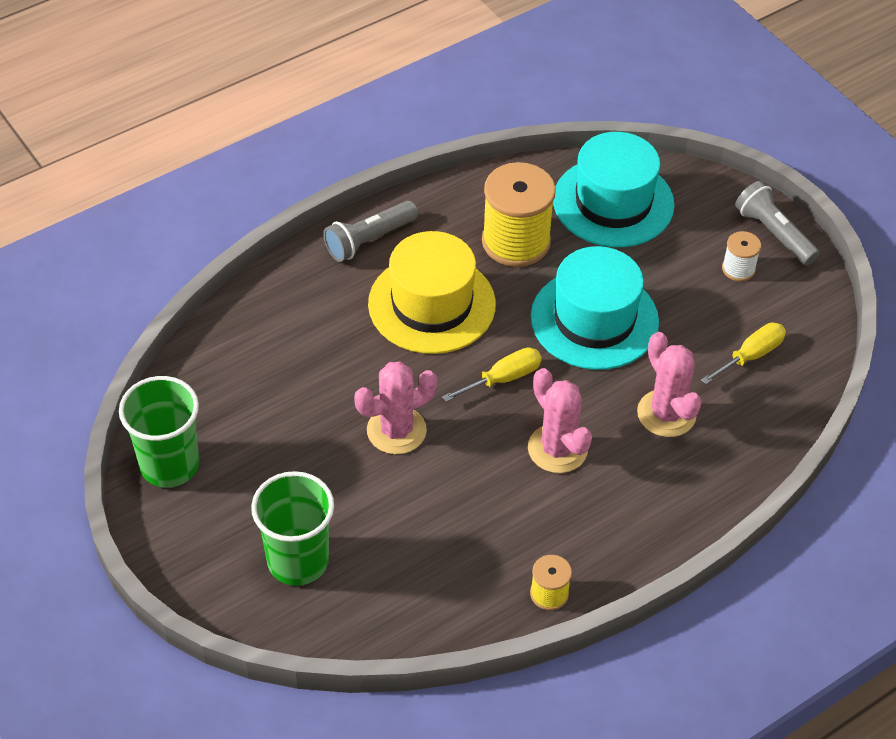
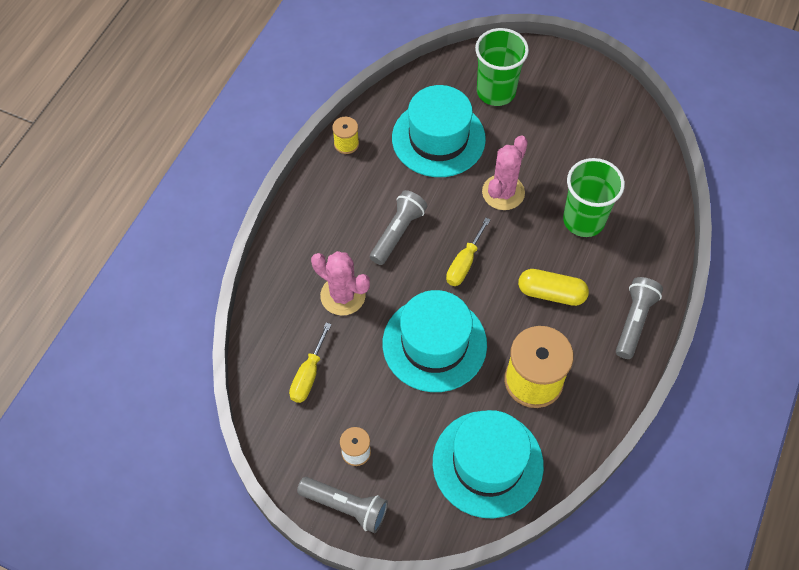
camera: 150 degrees right, 10 degrees up
(169, 465) = (611, 105): green cup -> green cup (583, 220)
(423, 537) = (438, 138): none -> turquoise hat
(432, 304) = (551, 293): yellow hat -> yellow capsule
(557, 449) = (397, 233): pink cactus -> grey flashlight

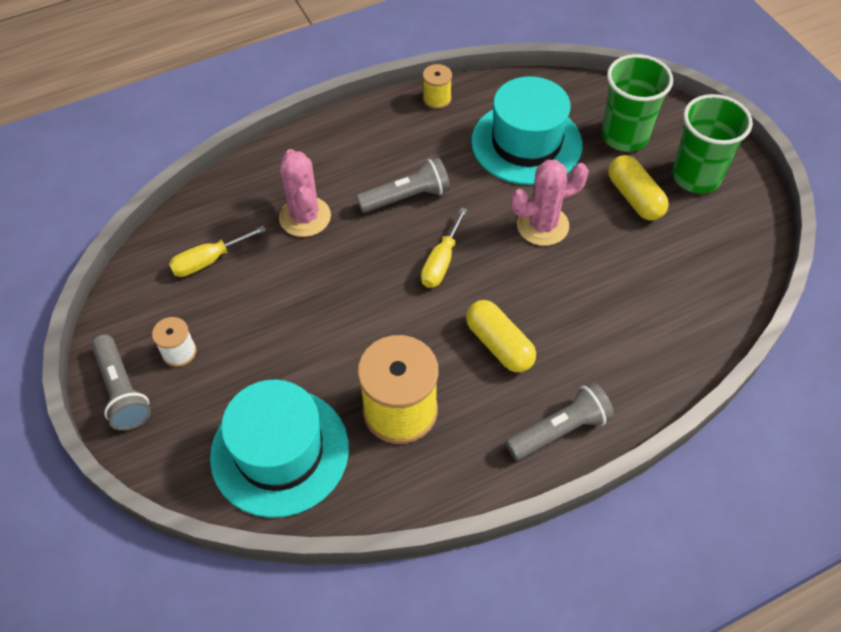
camera: 40 degrees right, 5 degrees down
(434, 344) = (342, 311): turquoise hat -> none
(464, 263) = (441, 262): yellow screwdriver -> yellow screwdriver turned 45 degrees counterclockwise
(541, 133) = (634, 197): none -> yellow capsule
(583, 220) = (601, 301): green cup -> green cup (696, 176)

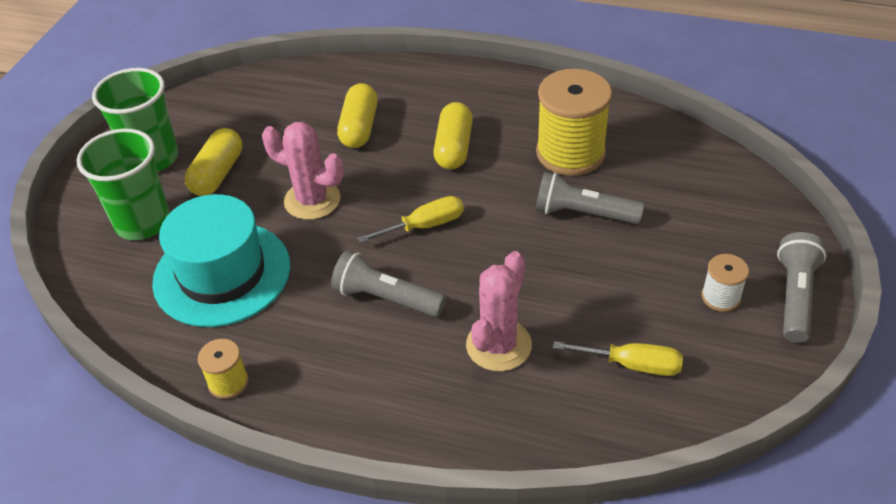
camera: 135 degrees left, 10 degrees down
(280, 451) = (684, 180): turquoise hat -> none
(560, 430) = (476, 85): grey flashlight -> grey flashlight (583, 214)
(595, 309) = (359, 127): none -> yellow capsule

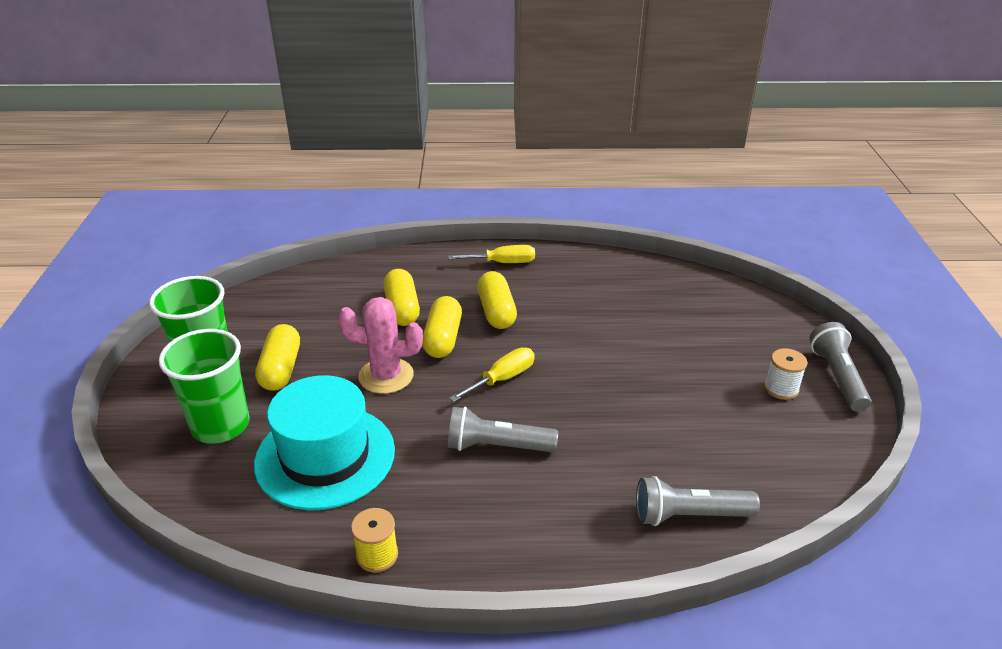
camera: 20 degrees left, 10 degrees down
(385, 169) = (443, 339): none -> yellow capsule
(498, 345) = (619, 465): pink cactus -> none
(570, 153) = (599, 300): yellow spool -> none
(583, 214) = (635, 345): grey flashlight -> grey flashlight (689, 515)
(632, 365) = (741, 457): yellow screwdriver -> yellow screwdriver (503, 263)

